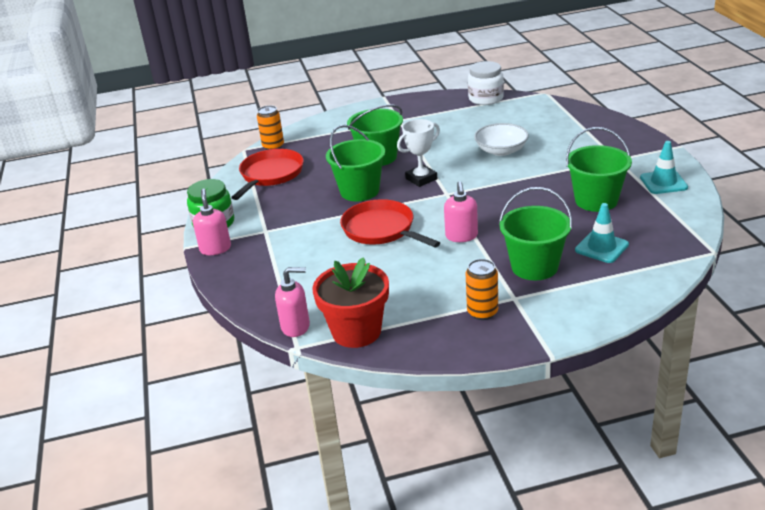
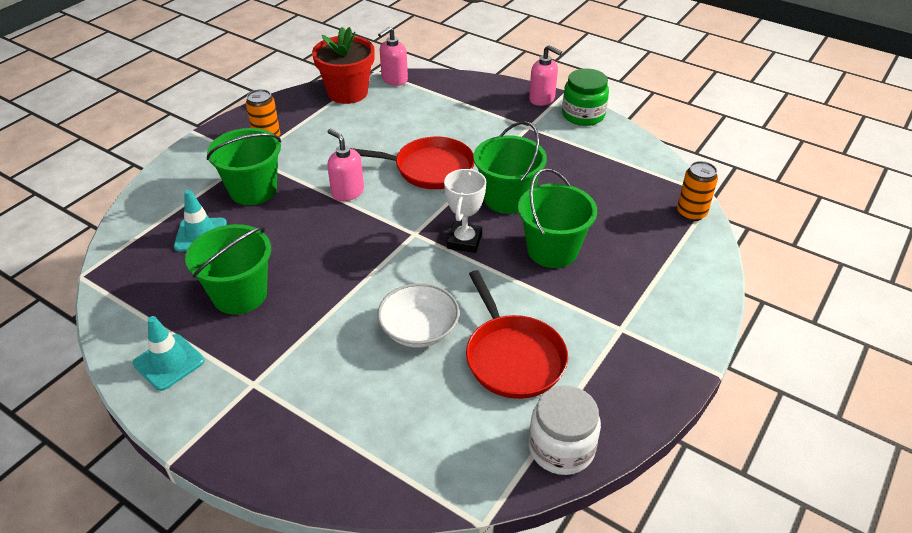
camera: 135 degrees right, 10 degrees up
(270, 175) = (625, 178): red pan -> red pan (513, 357)

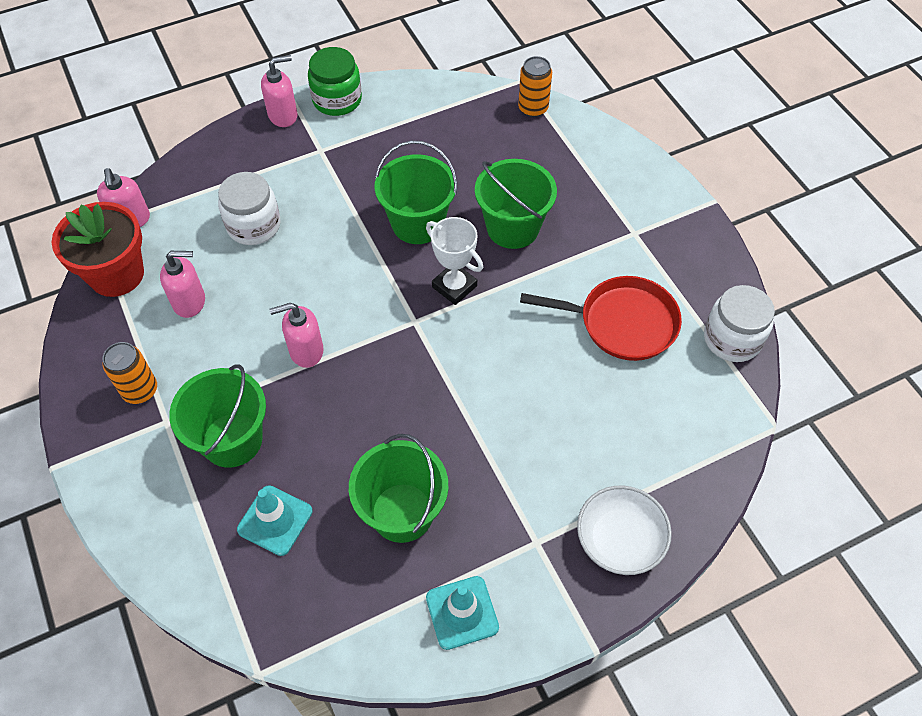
camera: 60 degrees left, 15 degrees up
(349, 128) = (190, 302): none -> pink soap dispenser
(419, 329) = (548, 376): white bowl -> white bowl (619, 539)
(429, 168) = (322, 262): red pan -> none
(434, 127) = (253, 225): none -> white jar

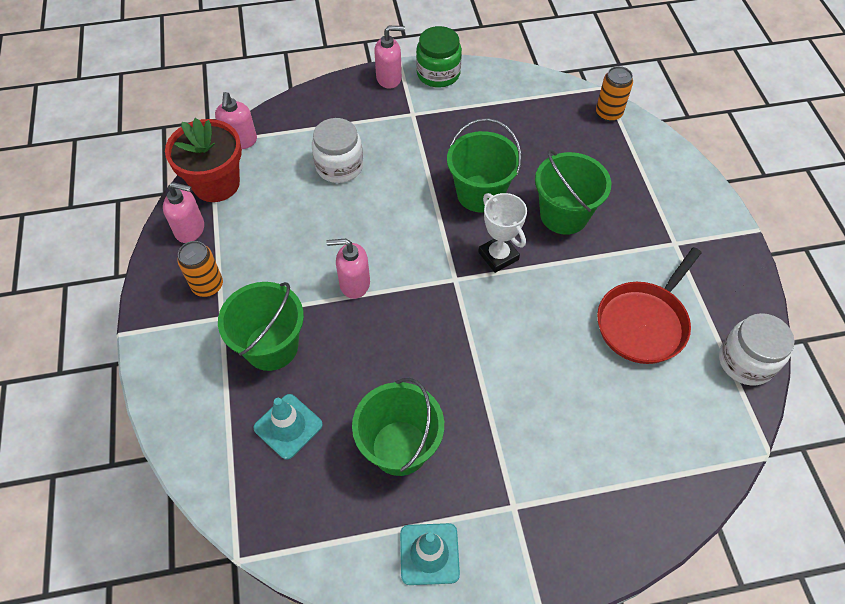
camera: 15 degrees right, 0 degrees up
(190, 302) = (269, 220): pink soap dispenser -> pink soap dispenser (190, 229)
(619, 539) = (592, 524): white bowl -> none
(622, 323) = (643, 322): red pan -> red pan turned 105 degrees clockwise

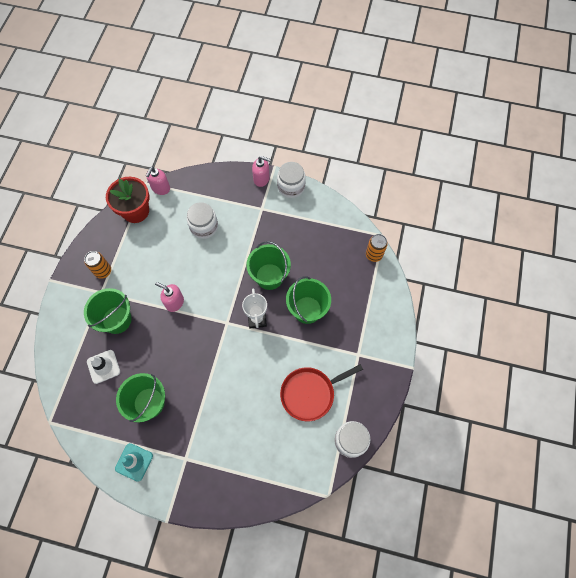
camera: 25 degrees right, 10 degrees up
(190, 229) = (110, 234): pink soap dispenser -> none
(288, 426) = (103, 366): turquoise traffic cone -> white traffic cone
(438, 74) = (291, 187): green jar -> white jar

